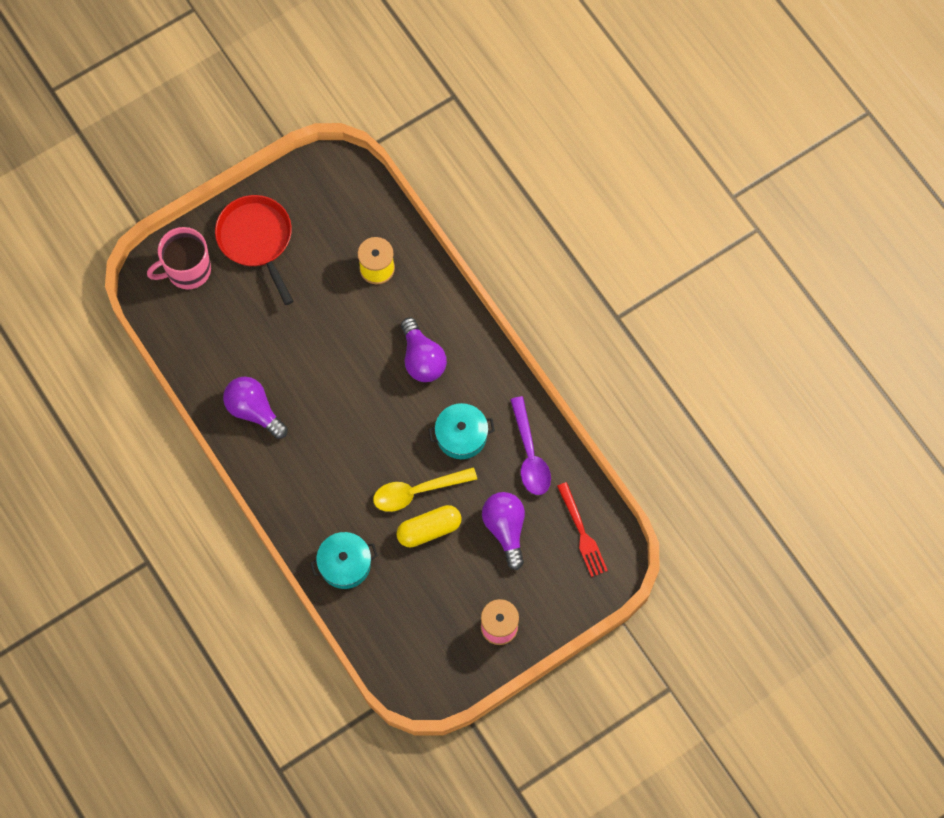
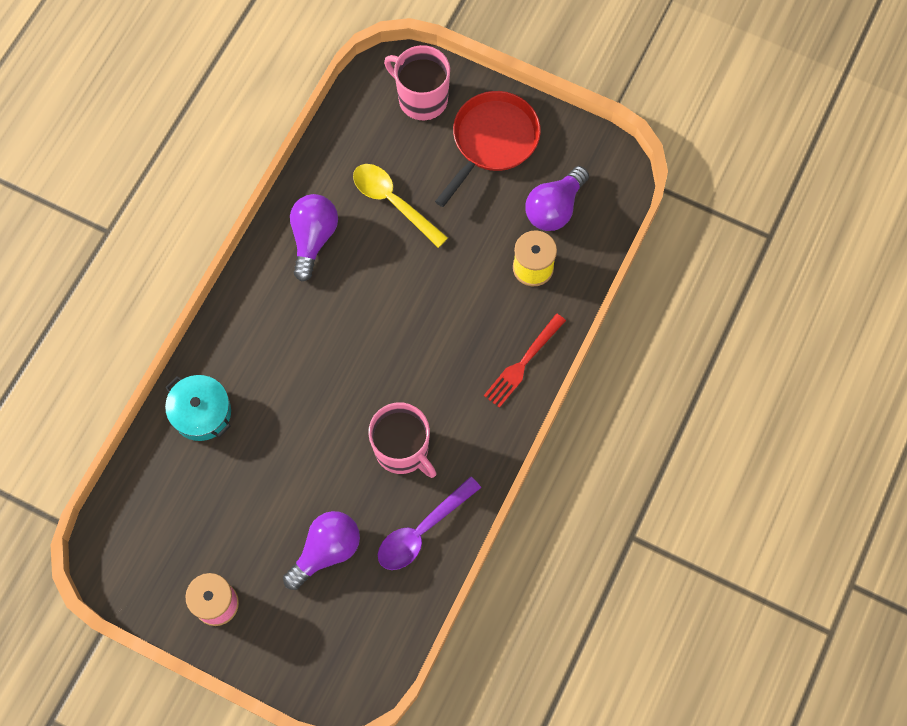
camera: 60 degrees right, 0 degrees up
(417, 491) = (317, 440): yellow spoon -> yellow spoon (393, 202)
(422, 359) = (462, 365): purple light bulb -> purple light bulb (554, 208)
(429, 530) = (283, 474): yellow capsule -> none
(461, 435) = (402, 450): turquoise pot -> pink mug
(582, 533) = (366, 633): red fork -> red fork (523, 363)

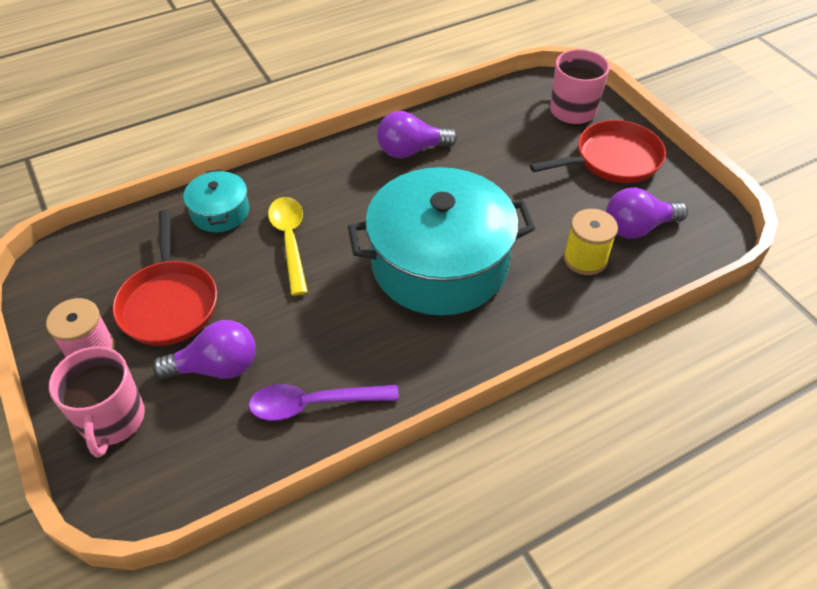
camera: 35 degrees right, 20 degrees down
(239, 524) = (169, 303): none -> red pan
(313, 238) = (411, 150): purple light bulb -> purple light bulb turned 150 degrees counterclockwise
(393, 202) = (495, 158): yellow spoon -> yellow spoon (290, 241)
(402, 450) = (354, 328): pink mug -> pink mug (112, 420)
(424, 346) = (439, 263): none -> turquoise pot
(523, 363) = (521, 324): red fork -> none

